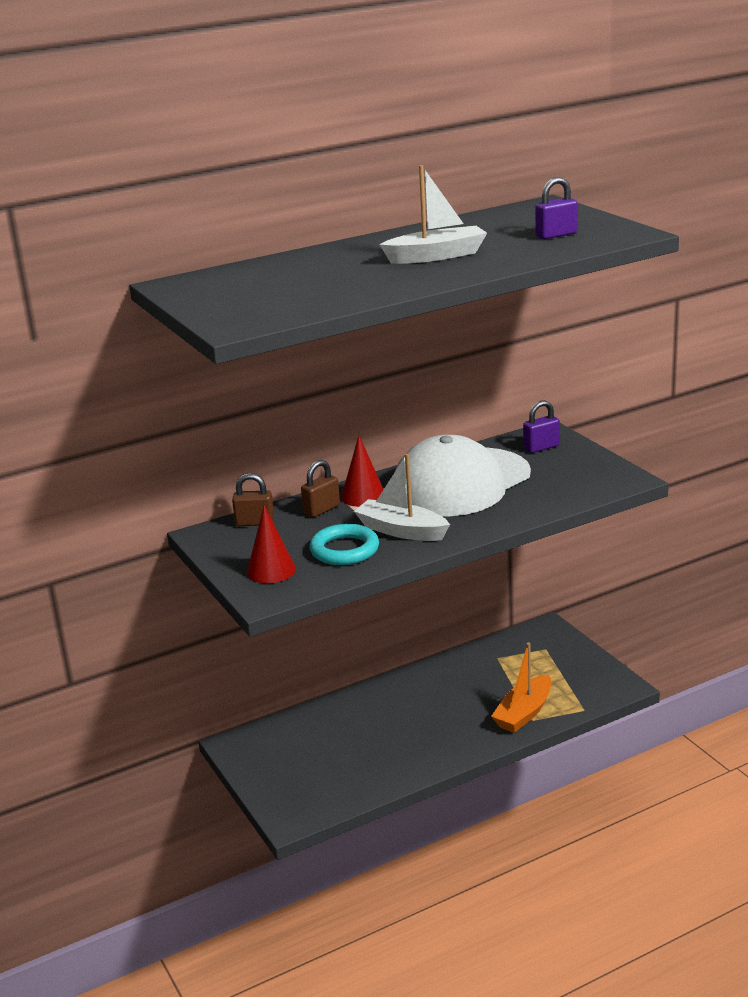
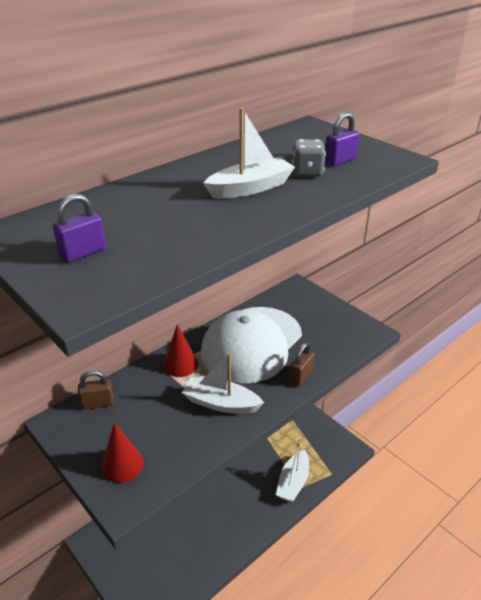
camera: 15 degrees left, 10 degrees up
(321, 509) = (150, 383): brown padlock -> brown padlock (300, 376)
(344, 550) = (180, 431): turquoise ring -> none
(510, 244) = (307, 172): none -> grey dice
(524, 713) = (293, 482): orange boat -> white boat
(541, 447) = (299, 302): purple padlock -> purple padlock (83, 253)

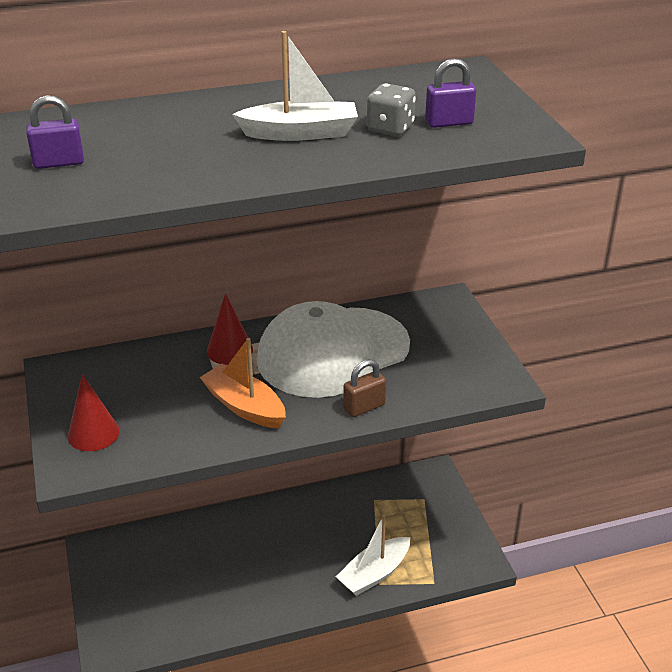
camera: 25 degrees right, 0 degrees up
(98, 403) = (110, 364): brown padlock -> none
(221, 403) = (244, 406): white boat -> orange boat

